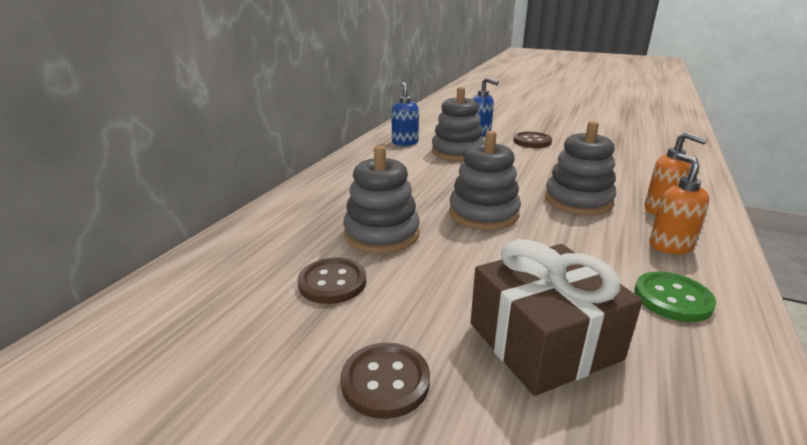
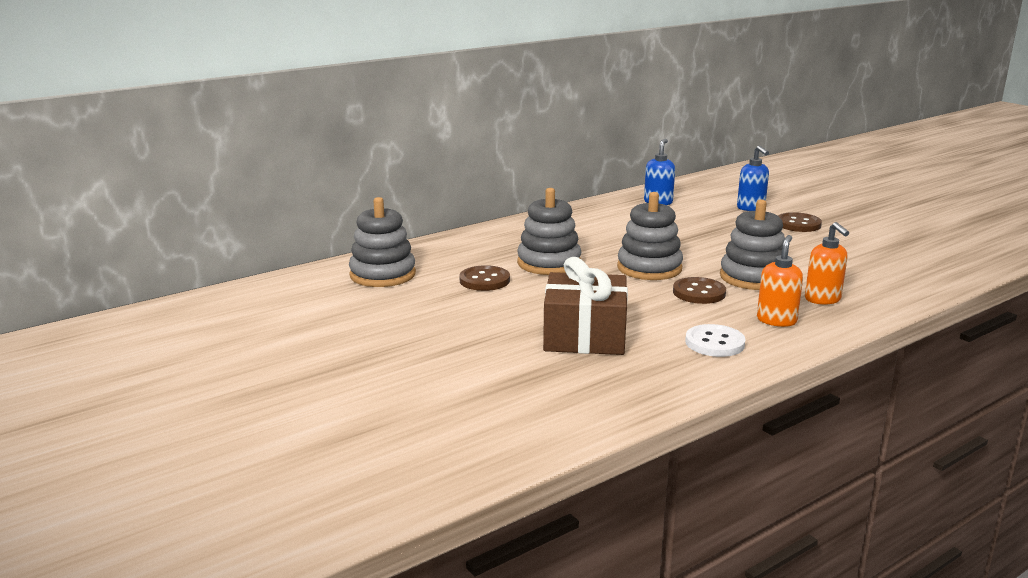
camera: 30 degrees right, 5 degrees down
(385, 381) = (469, 326): brown button -> brown button (699, 293)
(457, 152) = (699, 219): grey stacking toy -> grey stacking toy (382, 275)
(672, 298) = (714, 343): green button -> white button

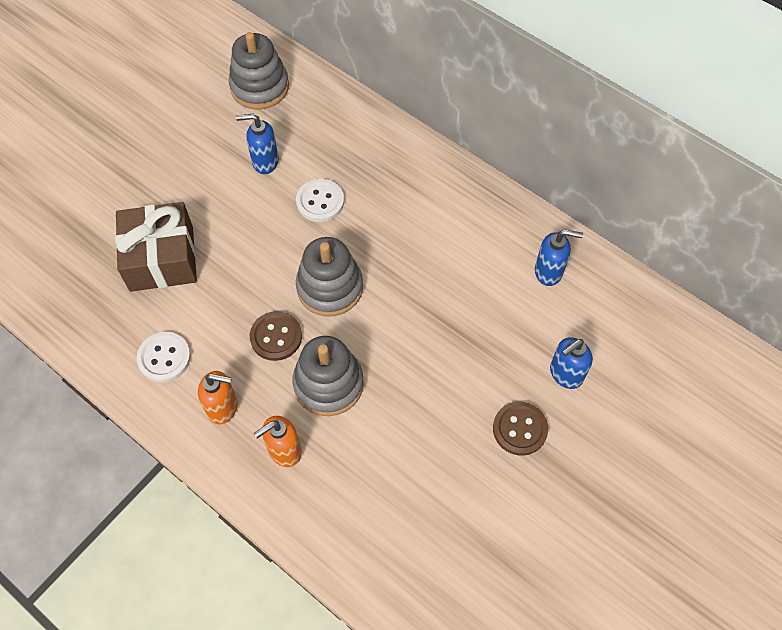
camera: 75 degrees right, 40 degrees up
(484, 280) = (265, 162): brown button -> blue soap dispenser
(549, 263) = (320, 202): grey stacking toy -> white button

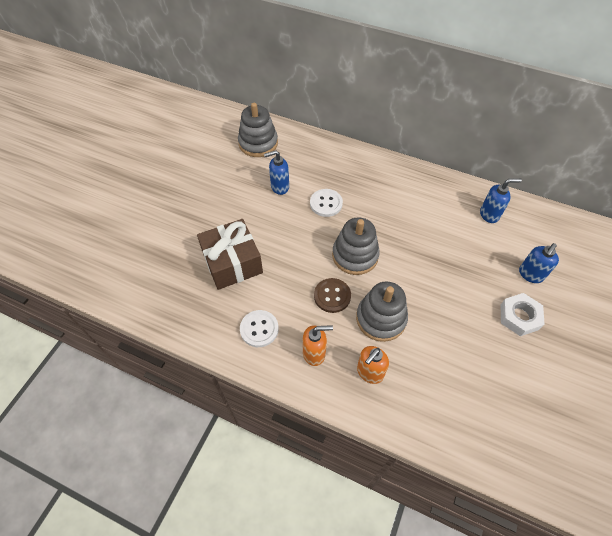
camera: 15 degrees left, 5 degrees down
(520, 429) = (519, 317): brown button -> white nut

